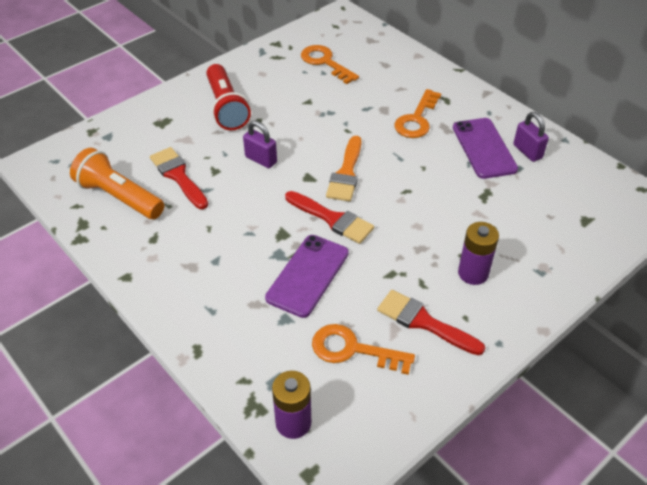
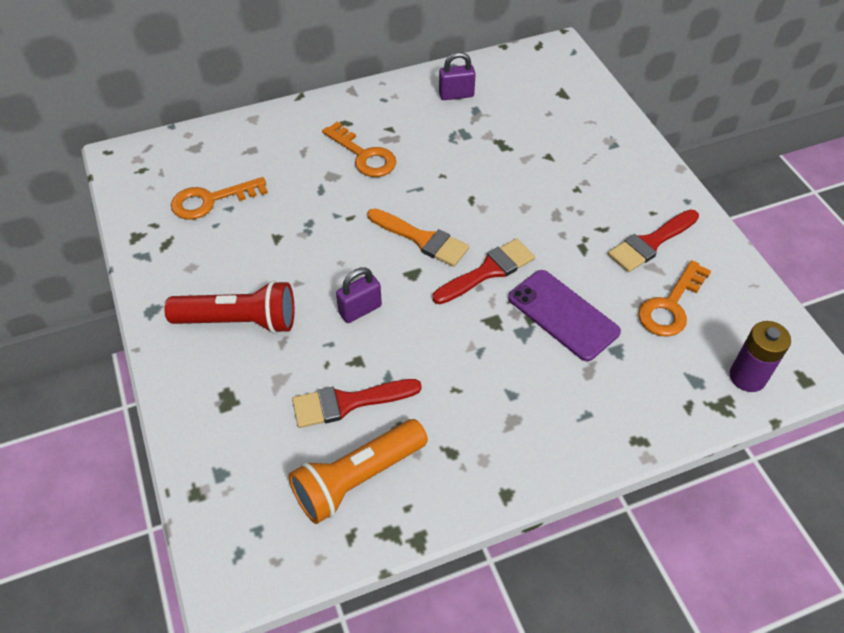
camera: 70 degrees left, 5 degrees up
(473, 273) = (601, 189): purple battery -> none
(484, 148) = (436, 122): purple phone -> none

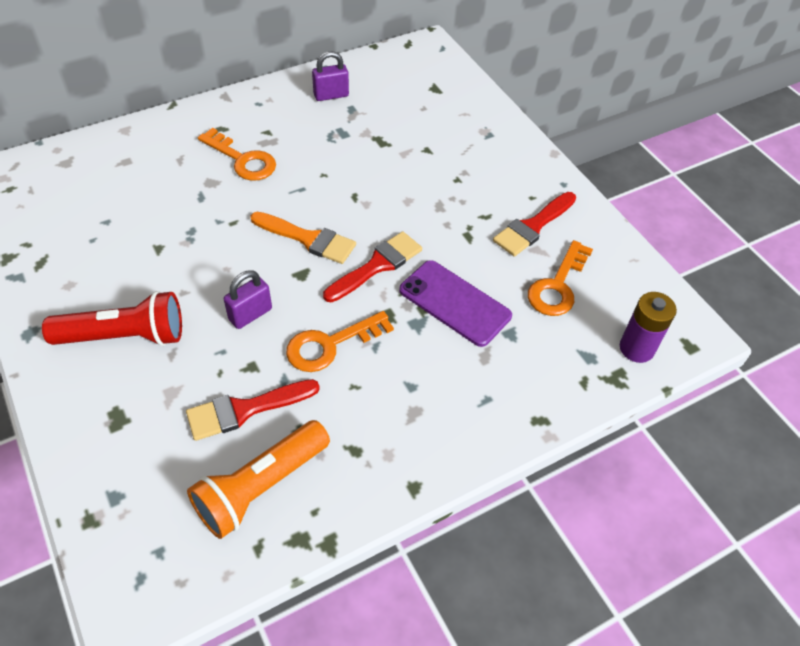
camera: 10 degrees left, 0 degrees up
(211, 200) = (86, 215): orange key -> orange key (330, 345)

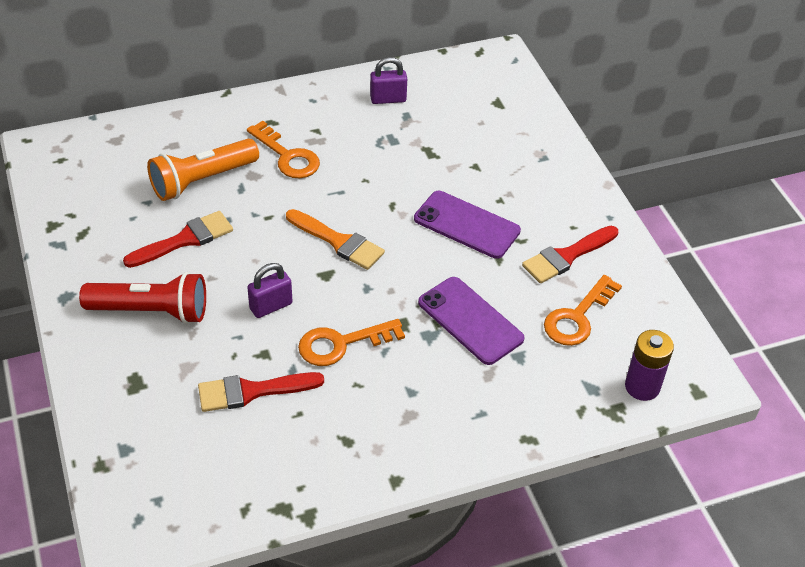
camera: 10 degrees right, 5 degrees down
(261, 487) = (255, 460): orange flashlight -> orange flashlight (202, 181)
(377, 265) = (401, 275): red brush -> red brush (185, 240)
(430, 207) = (466, 225): none -> purple phone

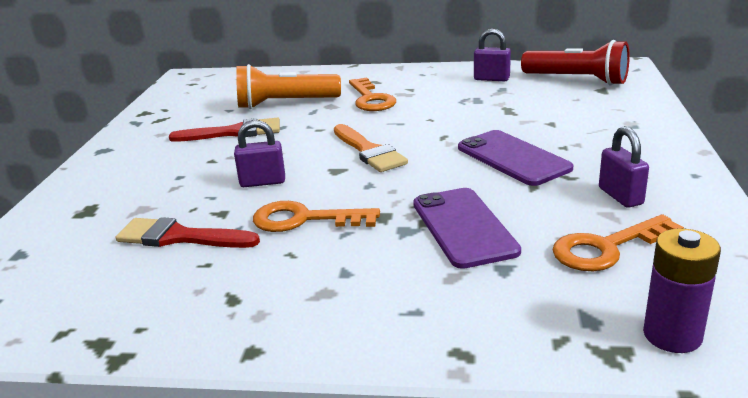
camera: 30 degrees right, 20 degrees down
(151, 311) = (157, 168): red flashlight -> red flashlight (577, 80)
(566, 256) = (620, 196): red brush -> purple padlock

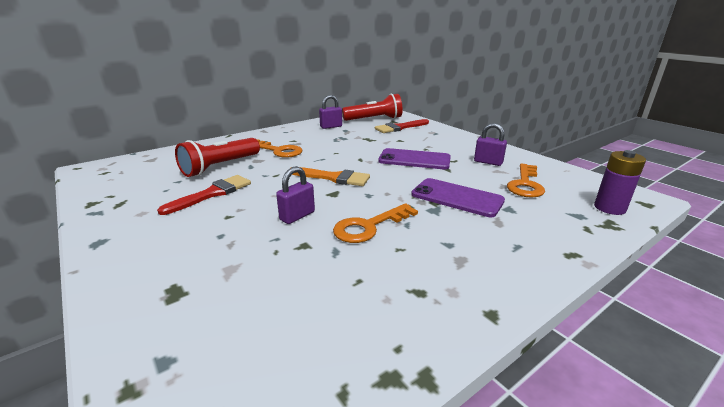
camera: 45 degrees left, 0 degrees up
(179, 237) = (303, 273): red brush -> red brush (399, 127)
(285, 104) = (220, 167): orange flashlight -> red flashlight

